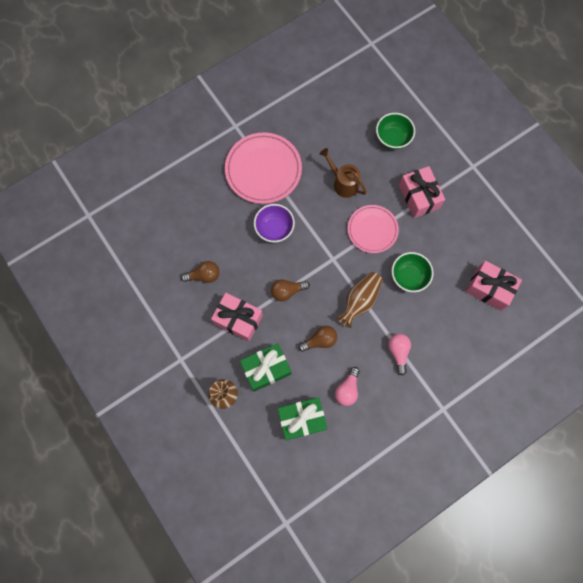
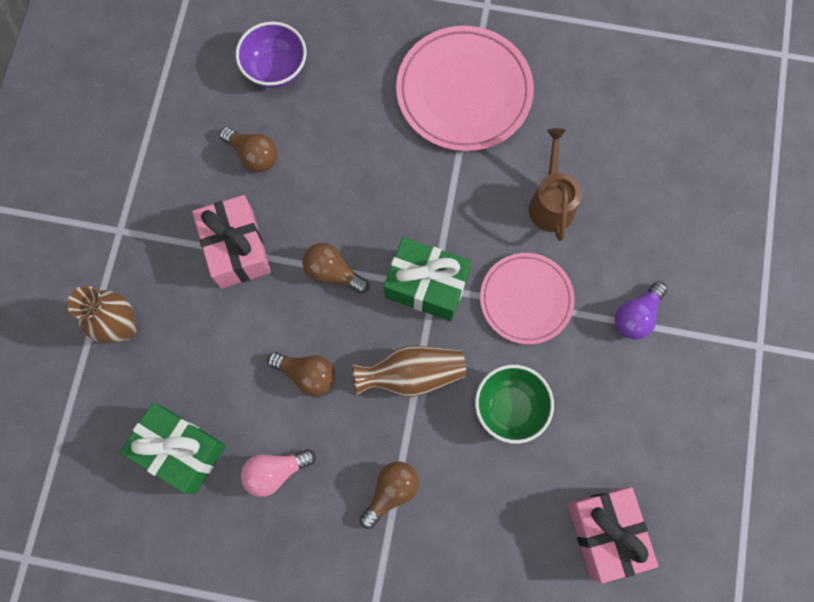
camera: 45 degrees right, 0 degrees up
(266, 369) = (205, 343): green gift -> green gift (426, 285)
(274, 229) = (399, 179): purple bowl -> purple bowl (275, 69)
(392, 138) = (681, 205): green bowl -> none
(398, 352) = (391, 492): pink light bulb -> brown light bulb
(419, 197) = (636, 316): pink gift -> purple light bulb

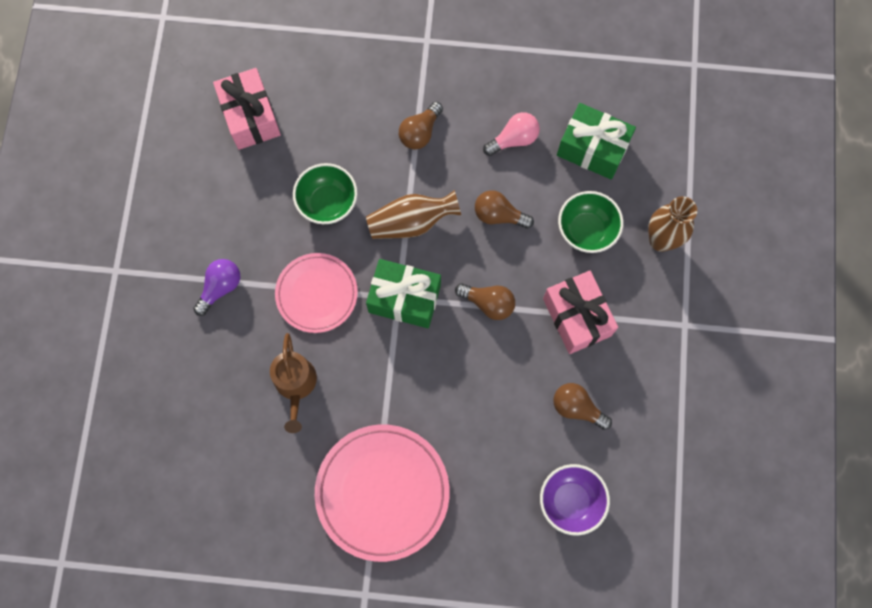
camera: 175 degrees right, 0 degrees up
(207, 347) = (586, 231): none -> green bowl

